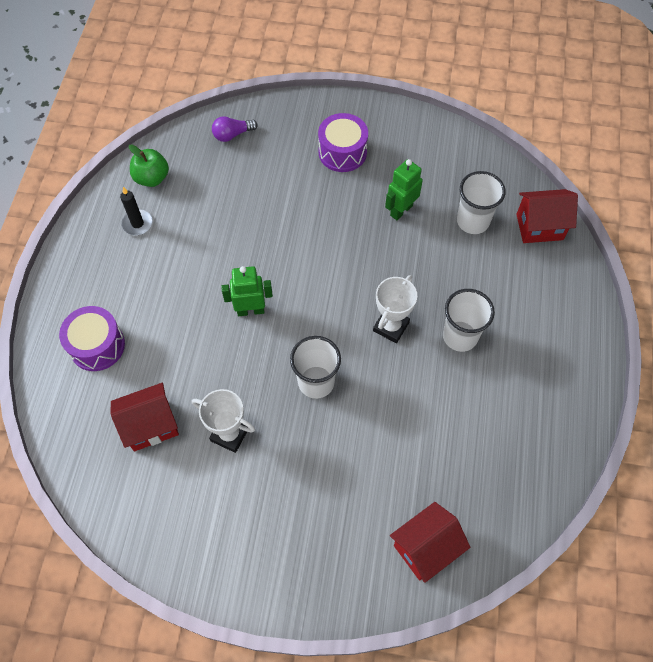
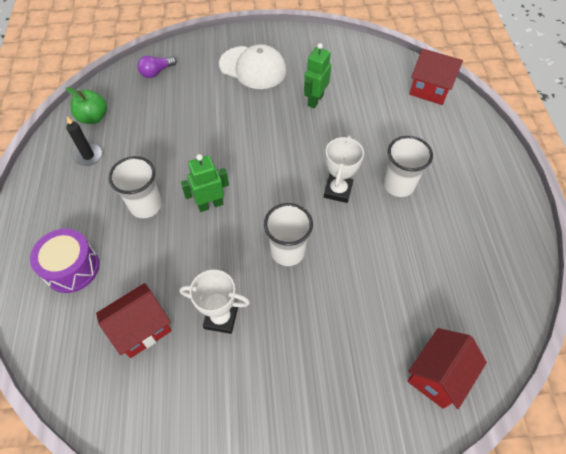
camera: 15 degrees left, 5 degrees down
(342, 152) = (253, 68): purple drum -> white cap
(473, 221) = (376, 97): white cup -> white cup (146, 205)
(539, 227) = (429, 90): red house -> red house turned 45 degrees clockwise

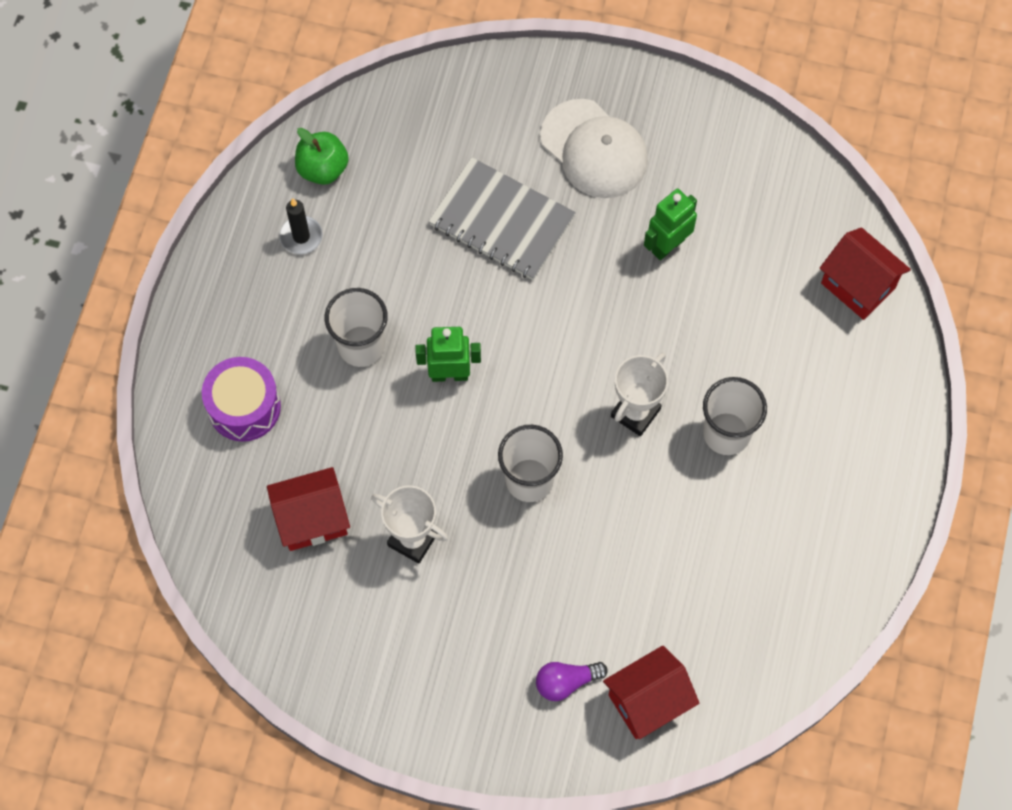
camera: 20 degrees right, 10 degrees up
(156, 72) = (439, 109): purple light bulb -> purple light bulb (566, 682)
(213, 114) = (502, 221): none -> grey notebook

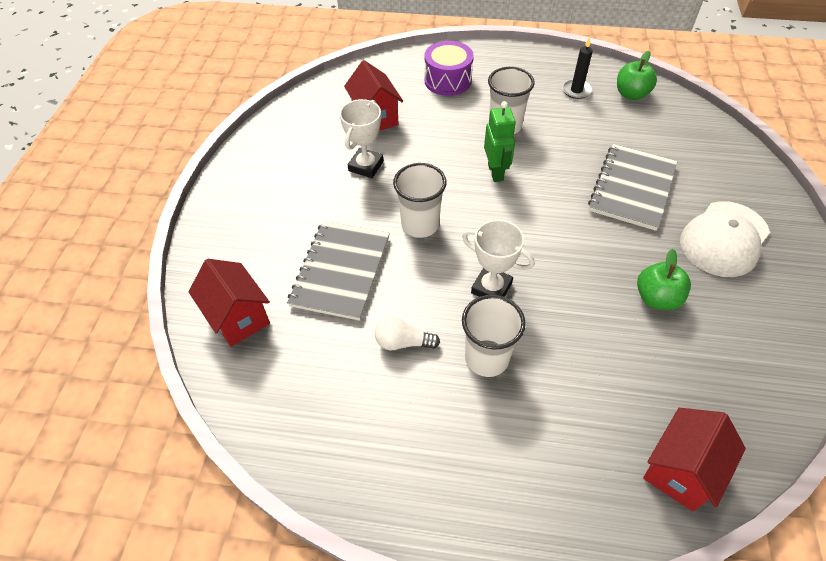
camera: 85 degrees right, 15 degrees down
(566, 682) = (257, 262): purple light bulb -> none
(592, 580) = (341, 271): none -> grey notebook
(667, 245) = (656, 298): green robot -> green apple
(699, 518) = (403, 342): none -> white light bulb

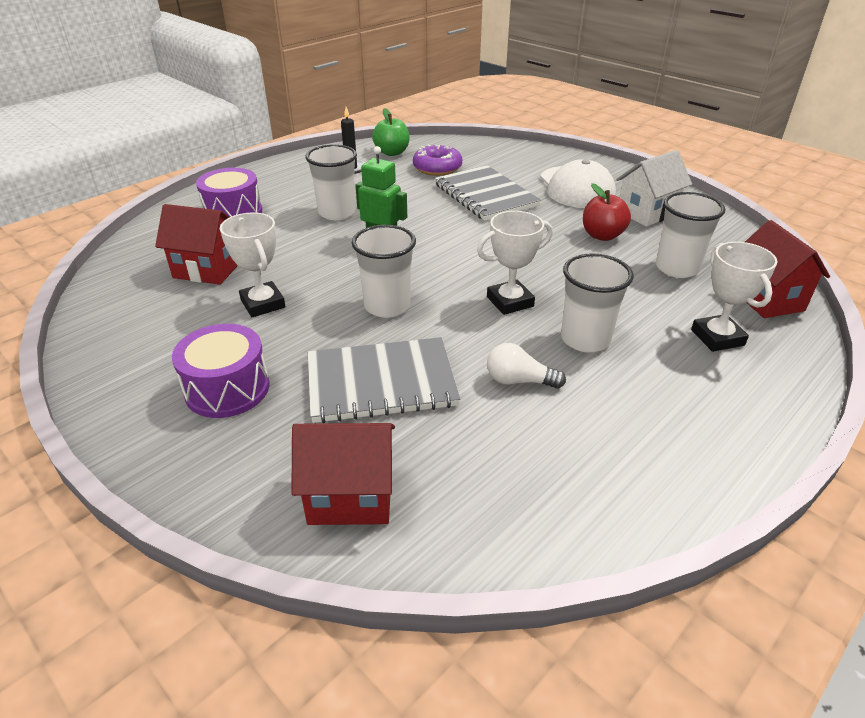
camera: 55 degrees left, 15 degrees down
(279, 207) = (227, 389): none -> purple drum
(341, 271) = (381, 382): grey notebook -> grey notebook turned 60 degrees counterclockwise
(403, 342) = (519, 381): white light bulb -> white light bulb turned 60 degrees clockwise
(575, 450) = (717, 337): none -> white trophy
(640, 134) = (437, 168): none -> purple donut
(656, 298) = (602, 235): green apple -> red apple
(660, 377) = (676, 268): none -> white cup
(739, 312) = (646, 213): none -> white house

